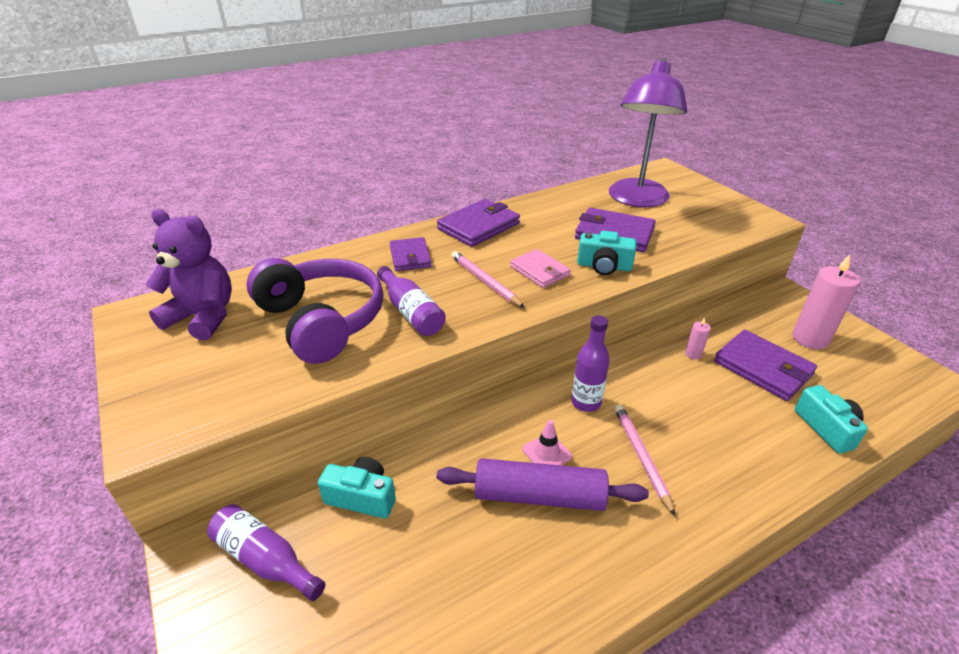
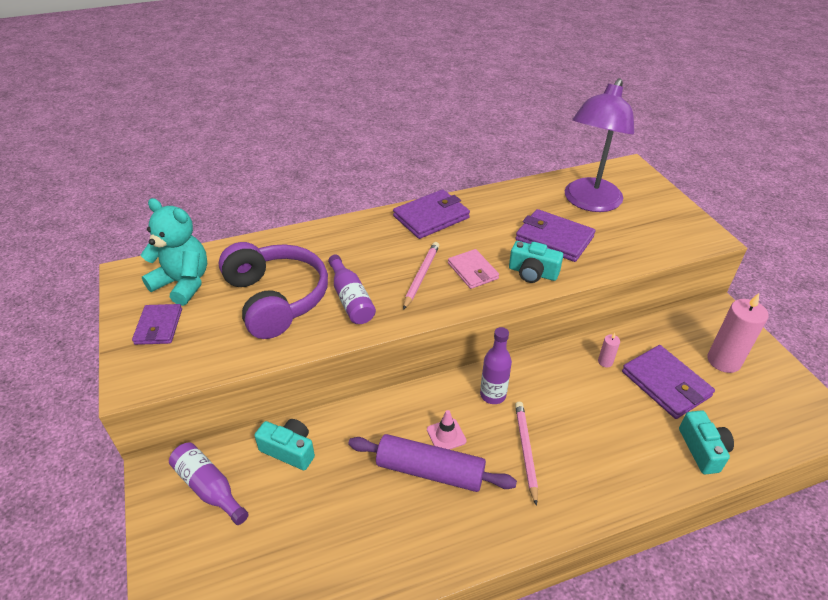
camera: 10 degrees right, 5 degrees up
(203, 317) = (183, 283): purple teddy bear -> turquoise teddy bear
(410, 257) = (362, 243): purple wallet -> purple wallet (158, 326)
(485, 281) = (421, 276): pink pencil -> pink pencil turned 45 degrees clockwise

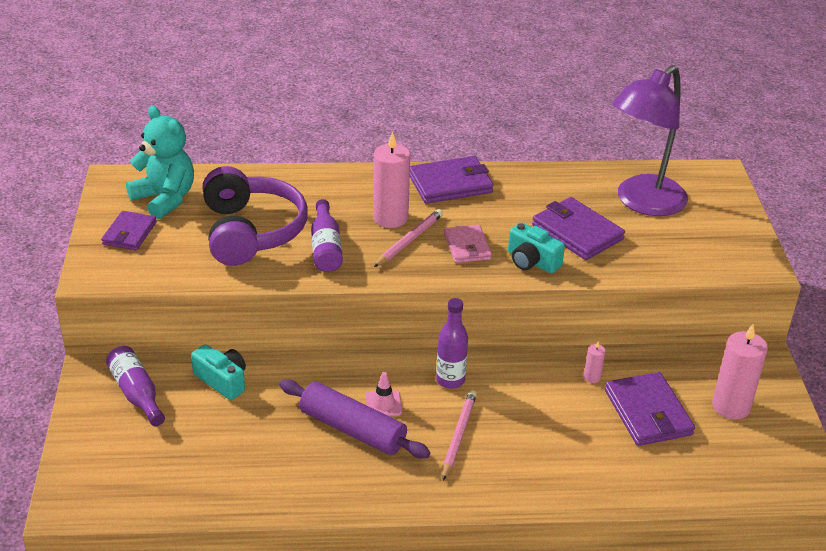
camera: 15 degrees right, 5 degrees down
(395, 258) = (390, 218): none -> pink candle
(702, 449) = (649, 478): turquoise camera -> none

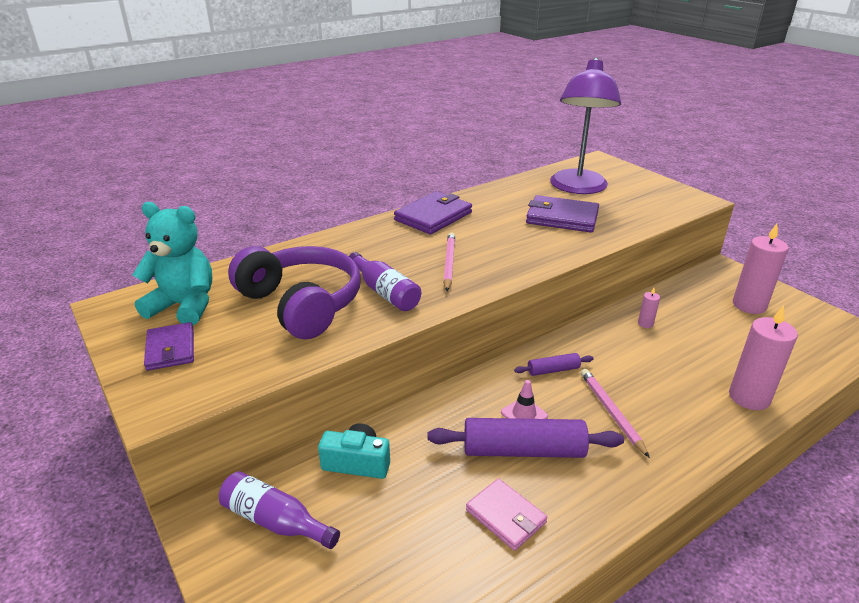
camera: 30 degrees left, 5 degrees down
(390, 218) = (414, 253): pink candle -> pink candle (749, 397)
(450, 380) = (553, 370): purple bottle -> purple rolling pin
(467, 246) = (498, 252): pink wallet -> pink wallet (505, 516)
(532, 261) = (557, 246): turquoise camera -> none
(648, 413) = (710, 332): purple wallet -> none

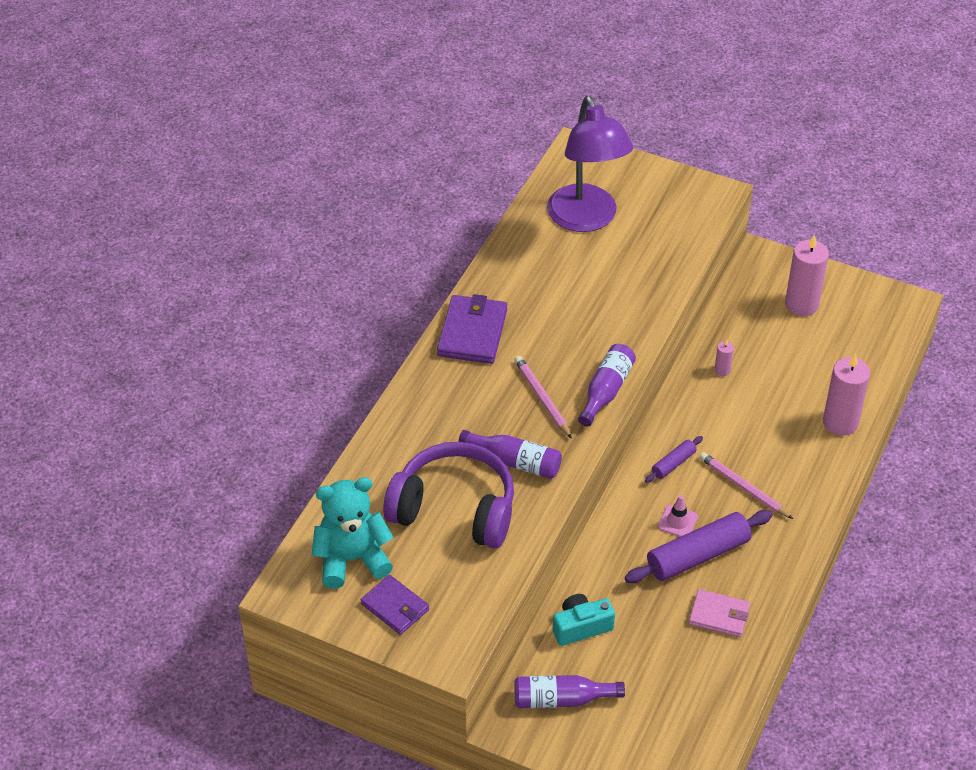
camera: 30 degrees left, 15 degrees up
(508, 275) = (606, 391): none -> purple bottle
(562, 218) = (601, 281): purple wallet -> none

